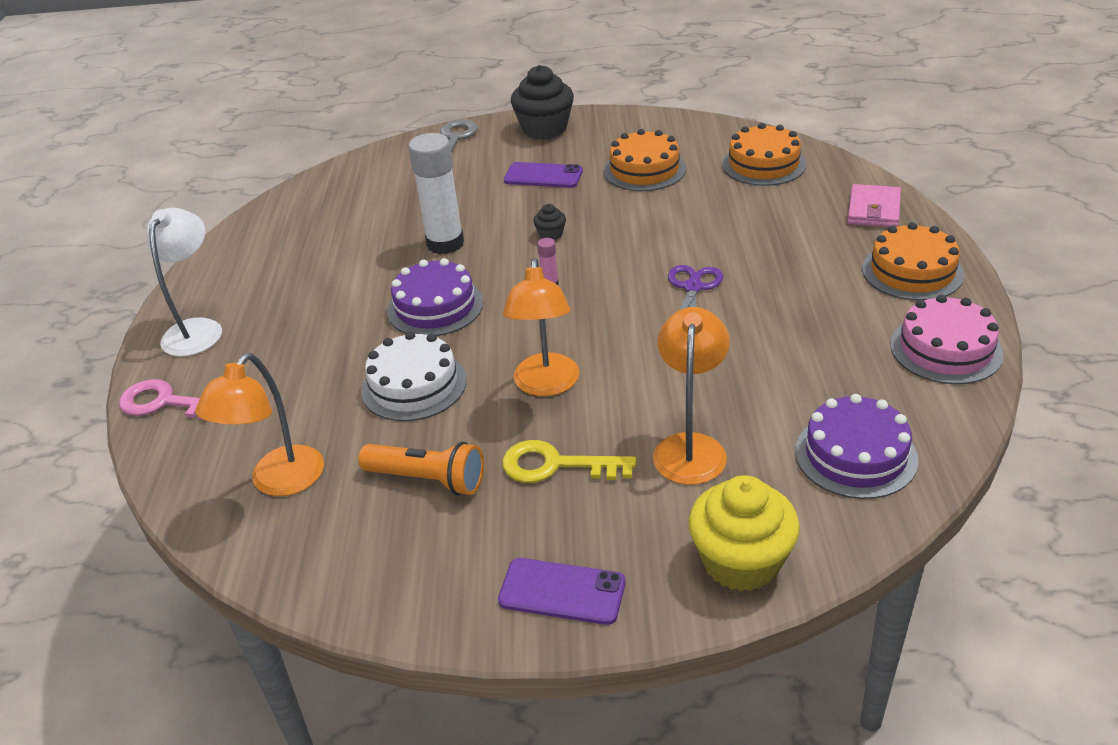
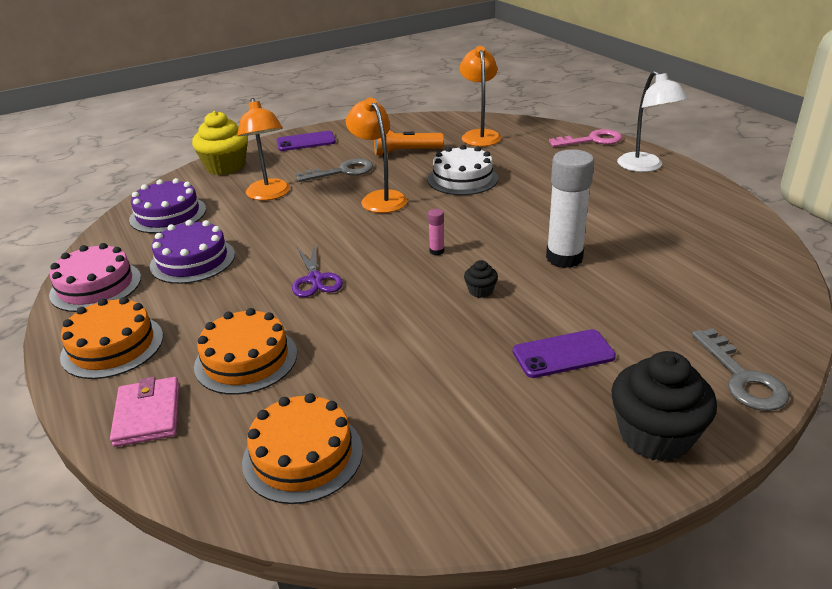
camera: 150 degrees right, 5 degrees down
(435, 307) = (506, 216): purple cake -> purple cake (192, 260)
(556, 465) = (342, 171): yellow key -> grey key
(644, 170) = (453, 398): orange cake -> orange cake (246, 359)

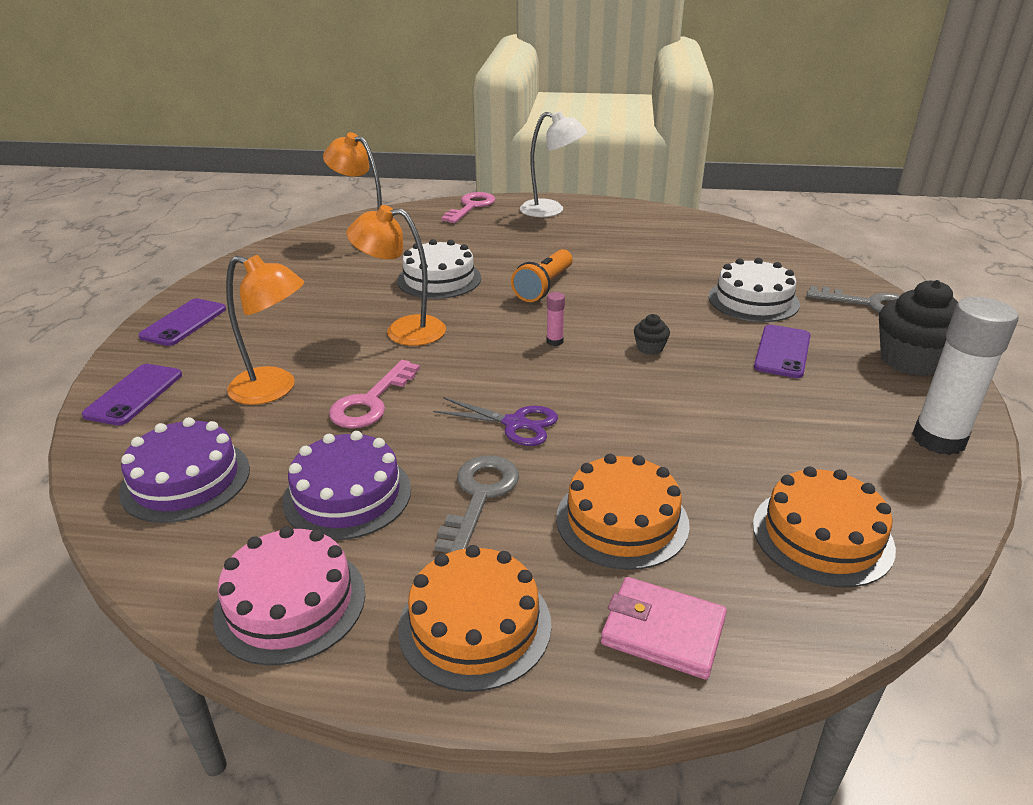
camera: 55 degrees left, 0 degrees up
(225, 166) = (134, 394): yellow cupcake -> purple phone
(288, 225) = (371, 402): none -> pink key
(342, 171) = (304, 328): grey key -> grey key (479, 496)
(405, 152) = (330, 283): orange flashlight -> orange flashlight (544, 287)
(564, 258) = (645, 295): white glue stick -> white glue stick (938, 439)
(638, 310) = (753, 300): none -> white cake

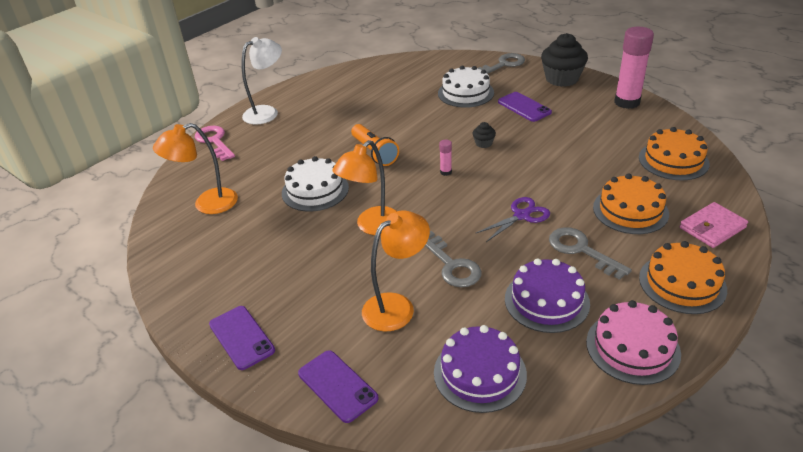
camera: 55 degrees left, 5 degrees up
(371, 402) = (451, 265): pink key -> grey key
(938, 439) = (627, 102): white glue stick -> pink glue stick

